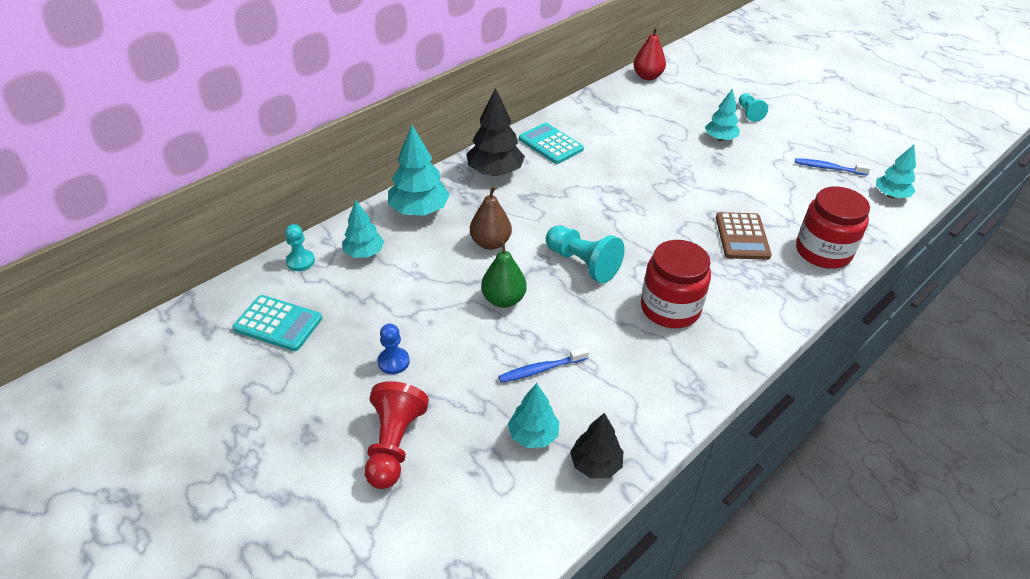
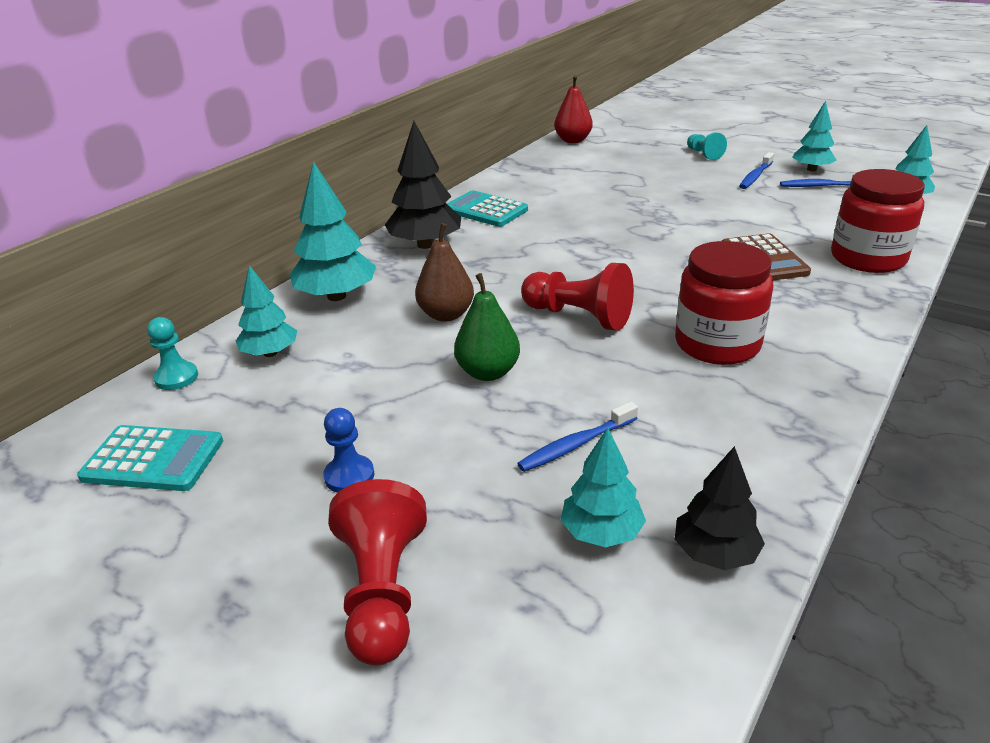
camera: 10 degrees left, 10 degrees down
(582, 263) = (578, 316): turquoise pawn -> red pawn
(720, 138) = (684, 179): turquoise tree -> turquoise tree (811, 169)
(779, 147) = (755, 176): none -> blue toothbrush

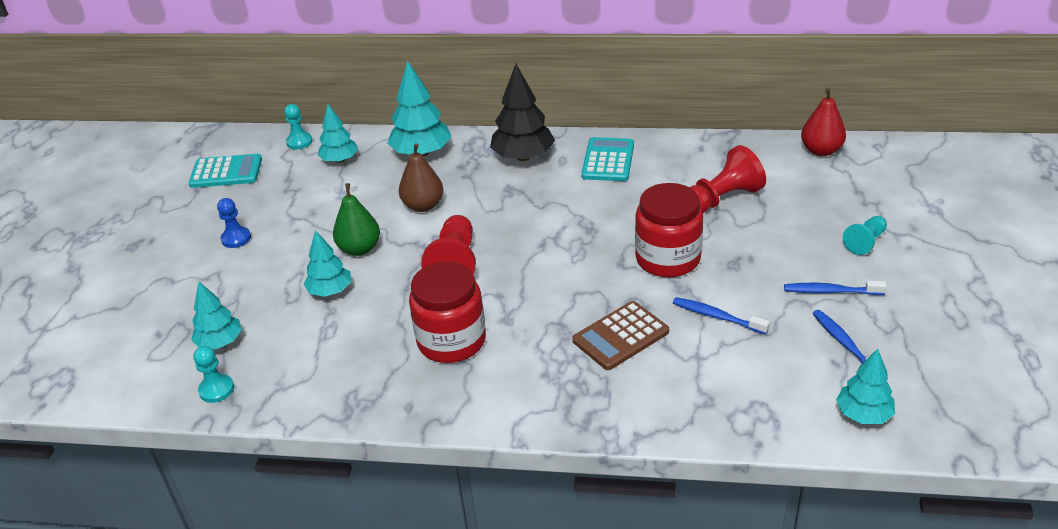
camera: 65 degrees right, 5 degrees up
(153, 459) = (226, 172): turquoise calculator -> turquoise calculator turned 75 degrees counterclockwise
(382, 592) = (154, 284): red pawn -> red pawn (722, 199)
(575, 445) = (296, 309): blue toothbrush -> blue toothbrush (717, 316)
(714, 553) = (216, 389): black tree -> turquoise pawn
(811, 169) = (892, 328): turquoise tree -> turquoise tree (330, 291)
(867, 258) = (671, 403): red jar -> red jar (668, 259)

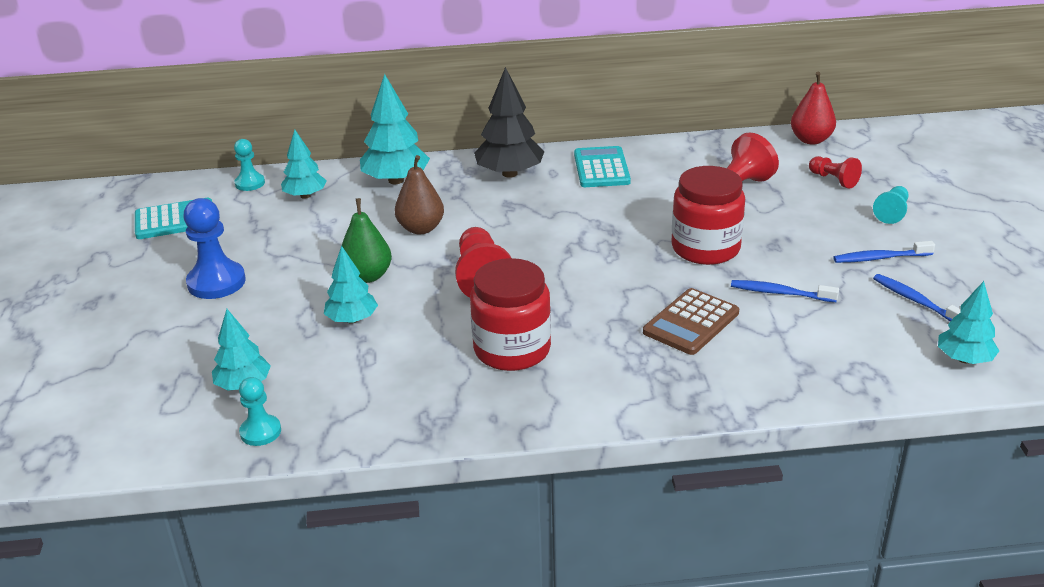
camera: 15 degrees left, 5 degrees down
(236, 238) = (216, 282): blue pawn -> blue pawn, size x1.69
(823, 198) = (833, 180): none -> red pawn

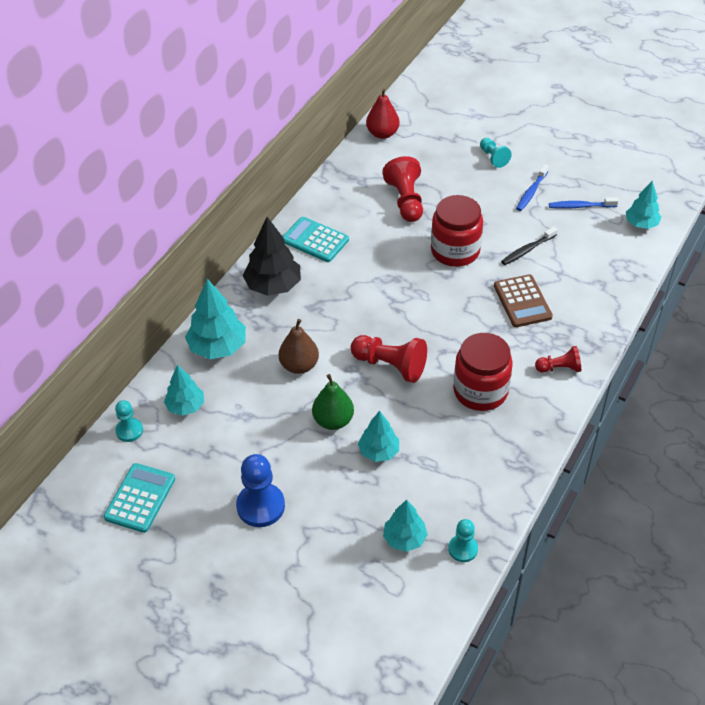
camera: 55 degrees left, 15 degrees up
(780, 293) = (527, 250): blue toothbrush -> black toothbrush
(833, 180) = (436, 155): red pawn -> red pawn (559, 368)

